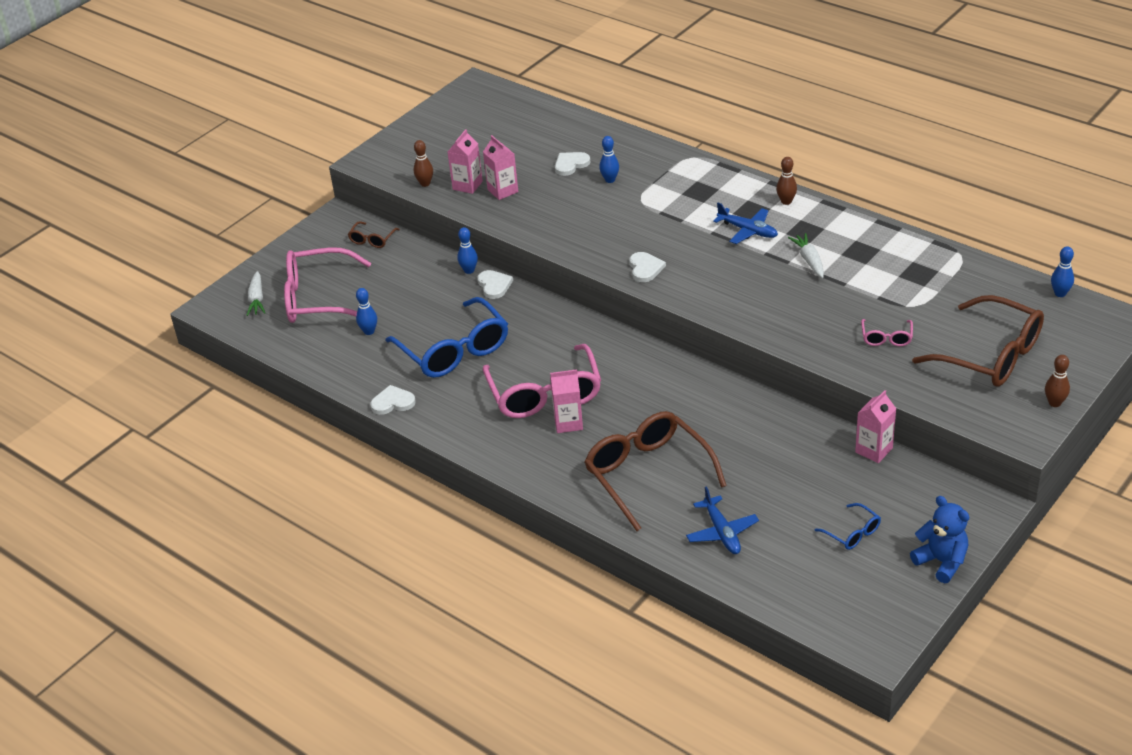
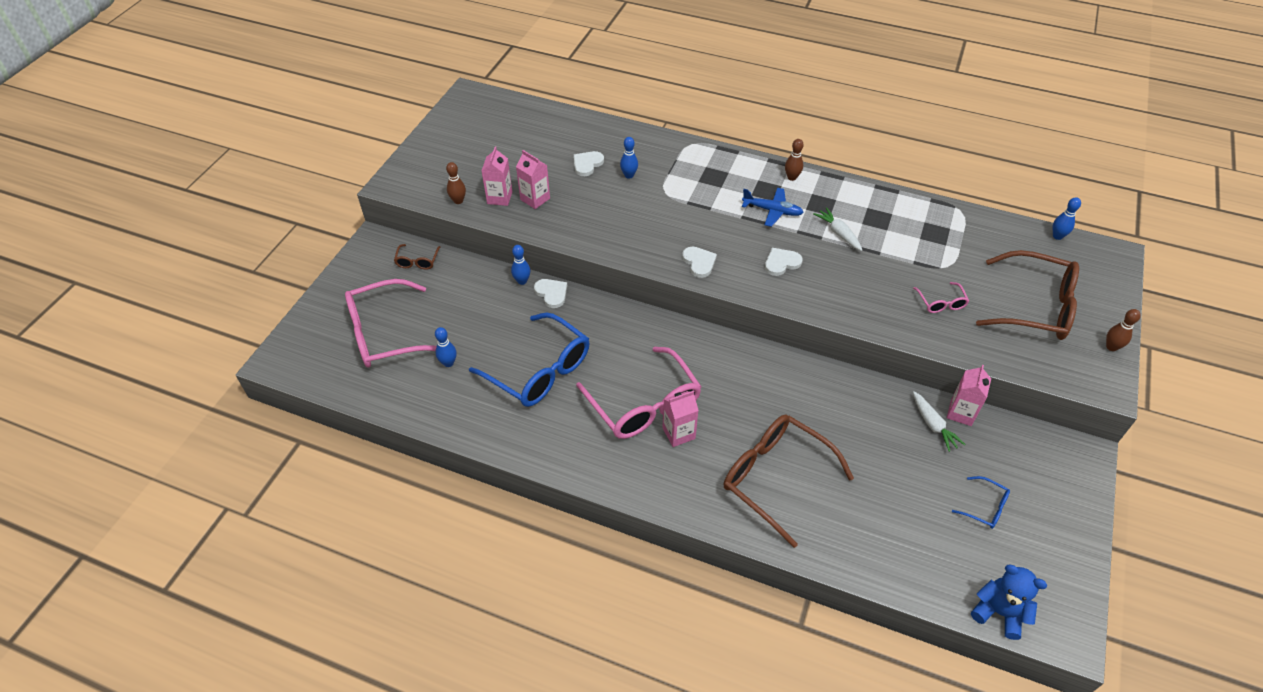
camera: 20 degrees left, 10 degrees up
(257, 299) = (322, 344): white carrot -> white carrot (933, 425)
(393, 402) = (500, 440): white heart -> white heart (781, 263)
(722, 532) = (871, 531): blue plane -> none
(941, 562) = (1074, 523): blue teddy bear -> blue teddy bear (999, 612)

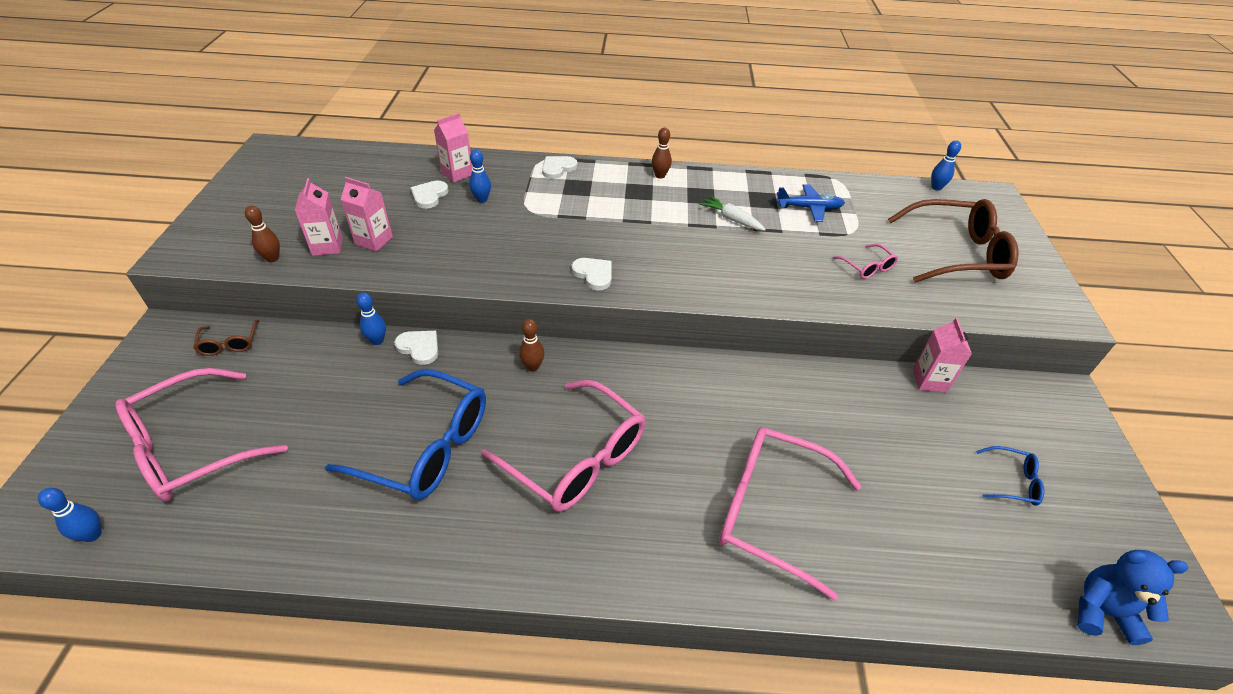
camera: 20 degrees left, 5 degrees down
(448, 363) = (294, 466): blue bowling pin -> blue bowling pin (92, 535)
(678, 433) = (632, 484): pink carton -> pink carton (457, 174)
(772, 211) = (653, 209): blue plane -> blue plane (809, 208)
(775, 478) = (770, 511): brown glasses -> pink glasses
(781, 263) = (685, 258): white heart -> white heart (558, 168)
(933, 425) = (909, 401): white carrot -> none
(1111, 347) = (1047, 277): brown bowling pin -> brown bowling pin (532, 367)

